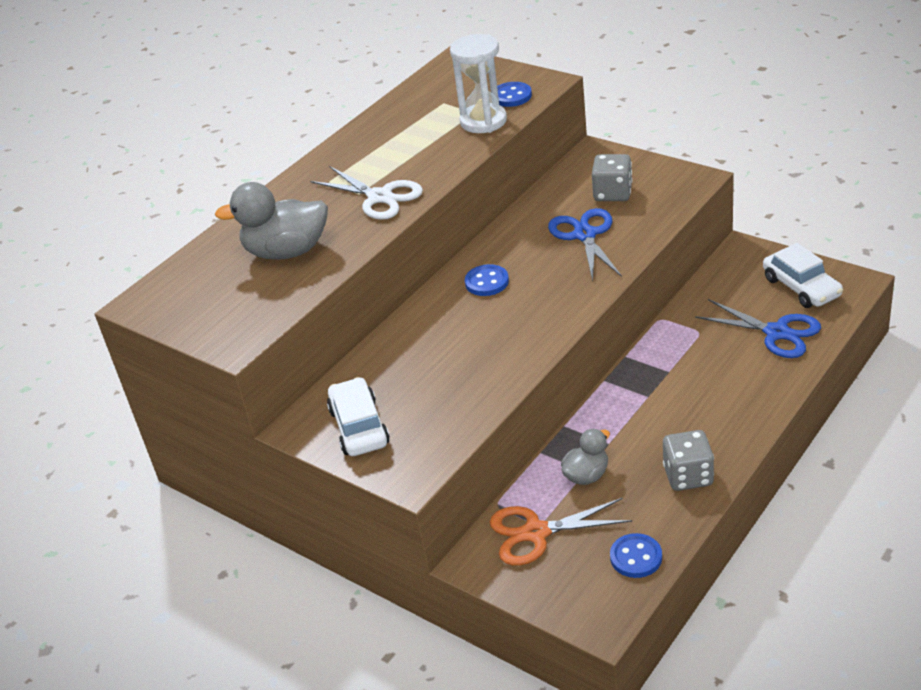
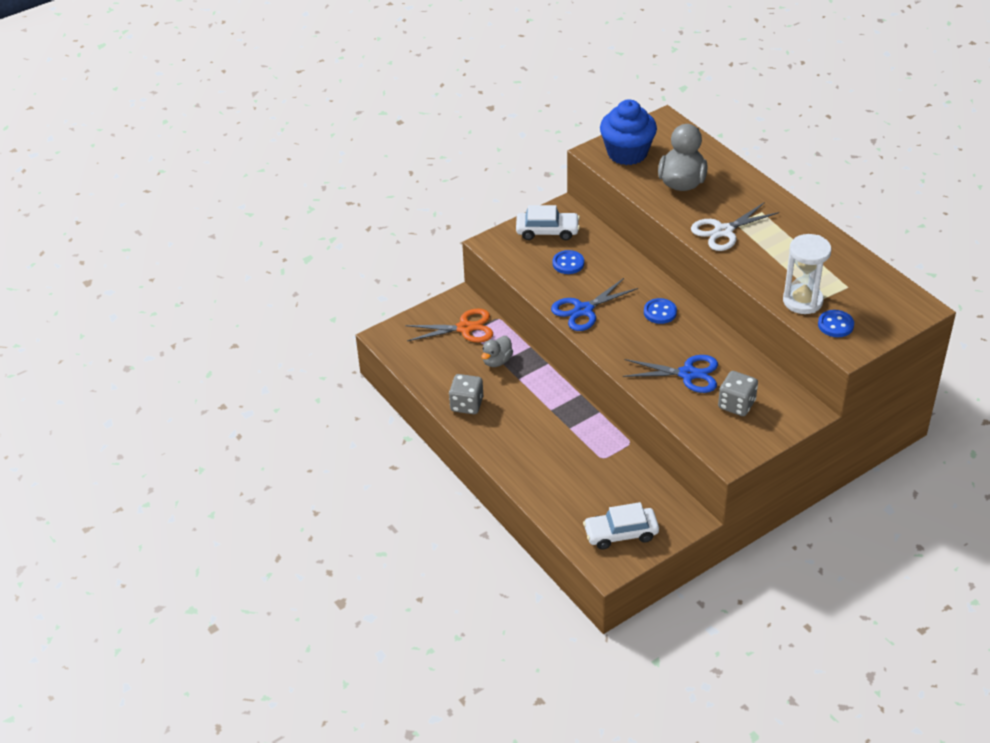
camera: 105 degrees right, 5 degrees up
(230, 314) = (627, 153): none -> blue cupcake
(536, 533) = (465, 328): orange scissors -> orange scissors turned 75 degrees clockwise
(586, 475) = (497, 361): grey duck -> grey duck turned 60 degrees clockwise
(636, 557) = (419, 362): blue button -> blue button (568, 263)
(776, 333) = (576, 498): blue scissors -> blue scissors (583, 310)

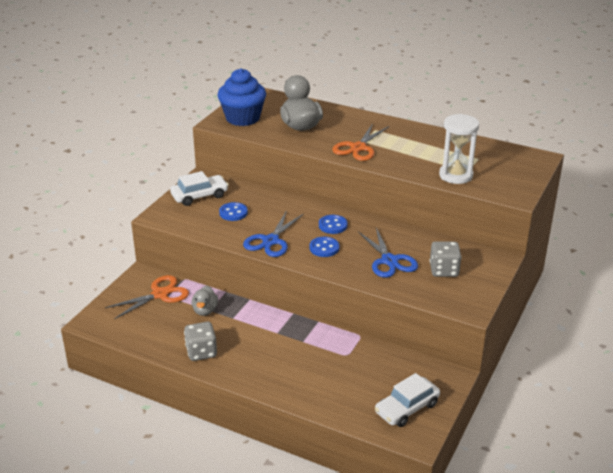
camera: 30 degrees left, 10 degrees down
(688, 374) = (389, 261): blue scissors -> blue scissors turned 90 degrees clockwise
(723, 231) = (358, 148): white scissors -> orange scissors
(835, 325) = (493, 184): blue button -> blue button (324, 248)

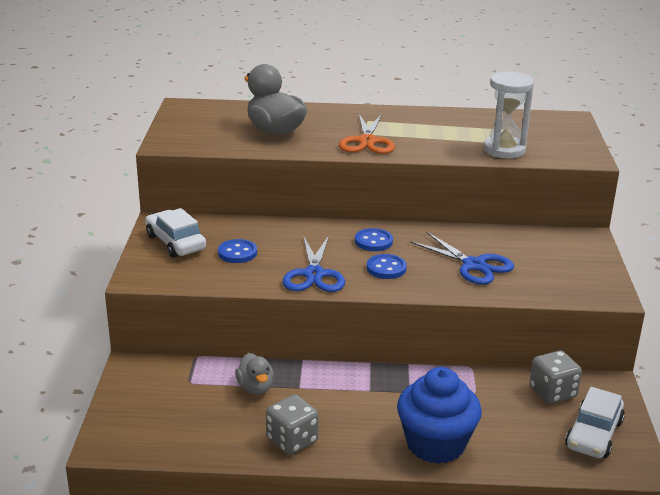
camera: 25 degrees left, 5 degrees down
(160, 294) = (178, 383): orange scissors -> none
(199, 196) = (175, 242): white car -> white car turned 75 degrees counterclockwise
(242, 118) = (194, 134): blue cupcake -> blue cupcake (435, 444)
(444, 270) = (542, 261): grey dice -> grey dice (552, 392)

